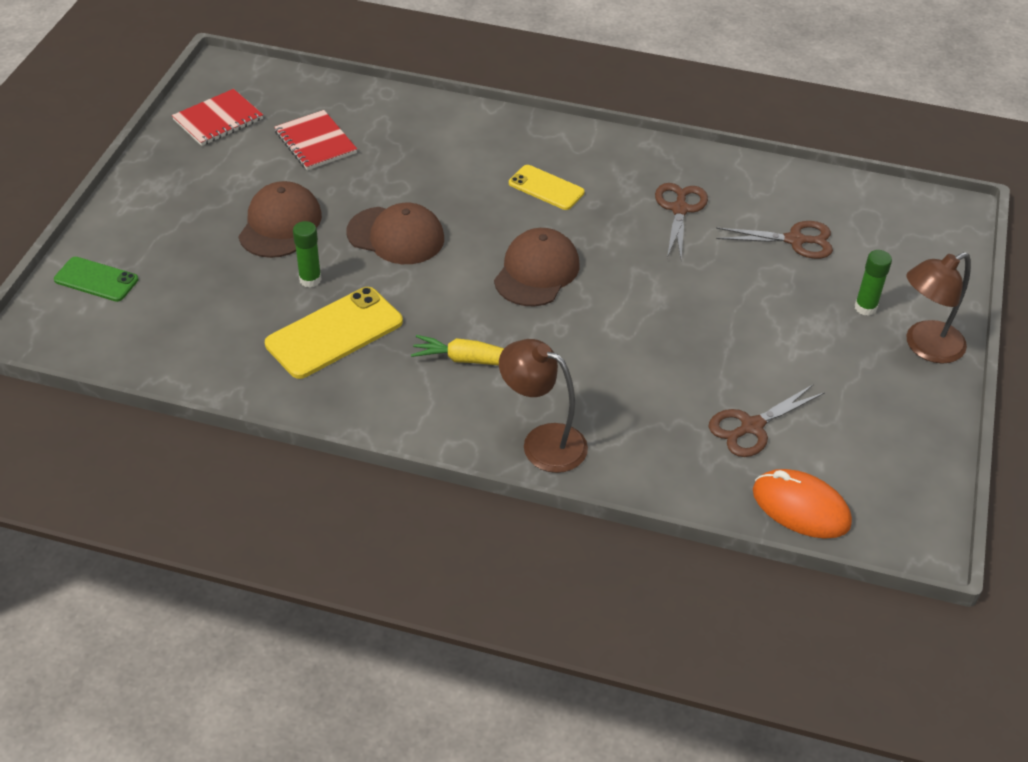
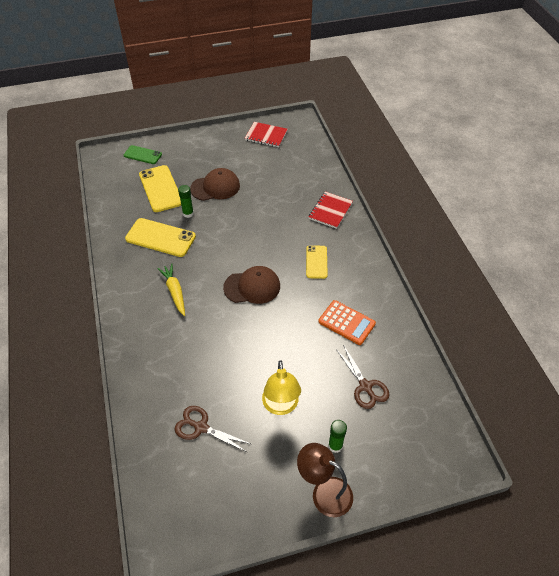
camera: 60 degrees right, 5 degrees up
(96, 280) = (142, 155): green phone -> green phone turned 60 degrees counterclockwise
(213, 289) = (160, 188): none -> yellow phone
(315, 142) = (278, 170): red notebook -> red notebook (330, 211)
(396, 236) = (237, 226): brown cap -> none
(542, 442) = (137, 343): brown lamp -> none
(679, 209) = (346, 322): brown scissors -> orange calculator
(771, 331) = (281, 406): none -> yellow lamp
(800, 508) = (154, 476): orange mouse -> none

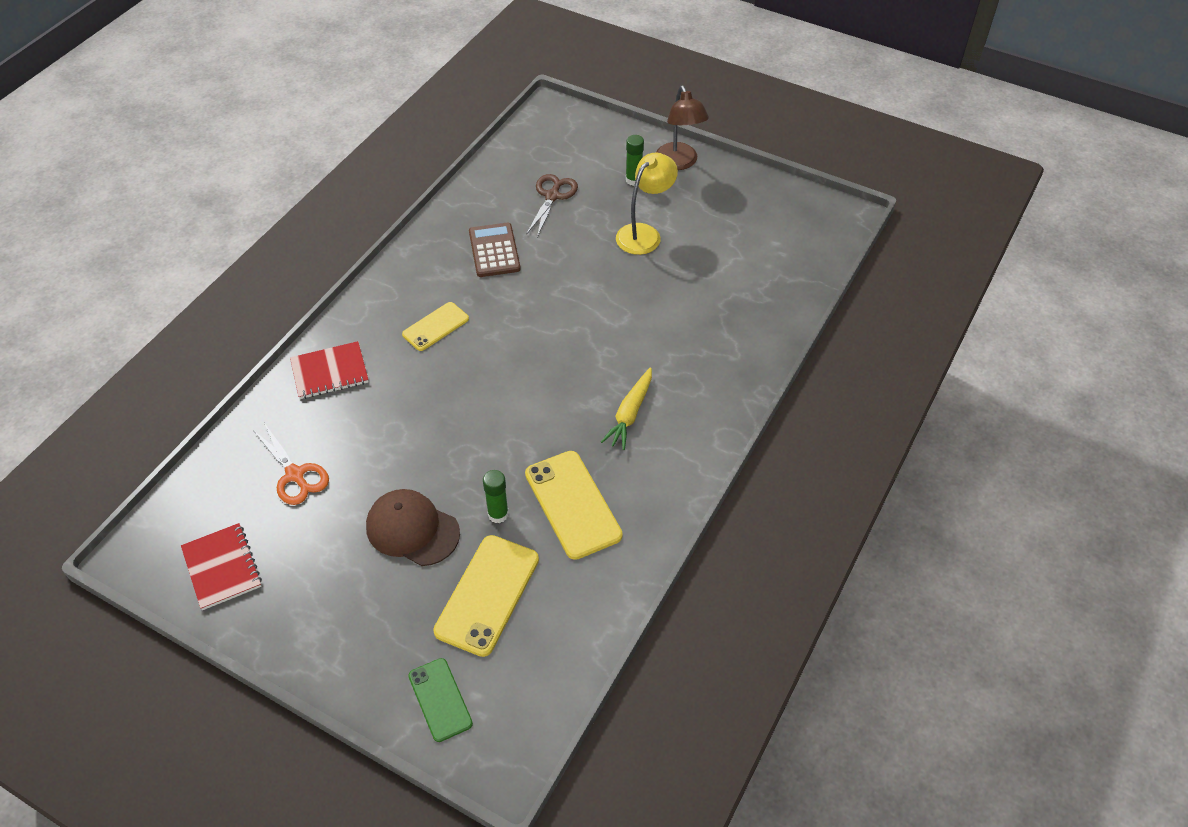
camera: 135 degrees left, 0 degrees up
(201, 427) = (734, 267): brown scissors -> none
(252, 287) = (538, 353): brown cap -> none
(285, 172) = (295, 475): none -> orange scissors
(346, 322) = (494, 250): orange calculator -> brown calculator

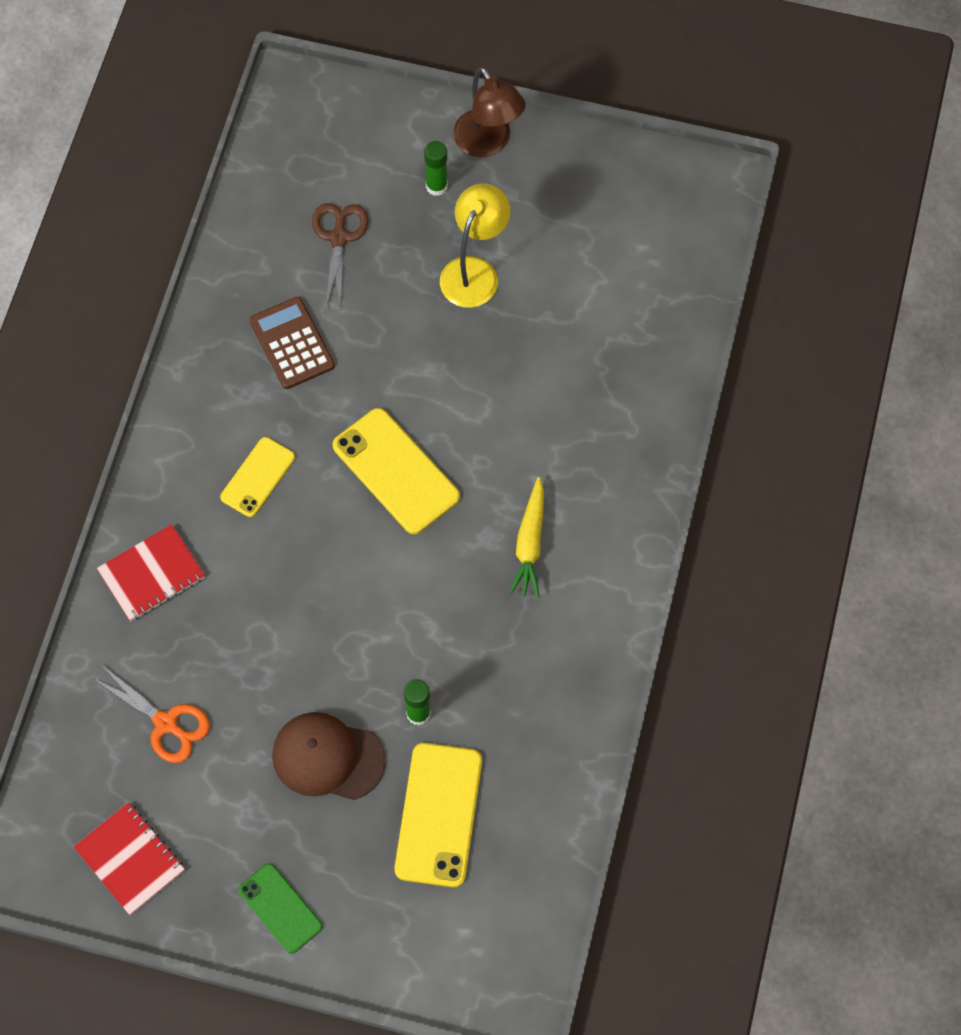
camera: 15 degrees left, 15 degrees up
(440, 699) = (428, 946): green phone -> green phone (280, 908)
(573, 504) = (499, 679): yellow phone -> yellow phone (396, 471)

